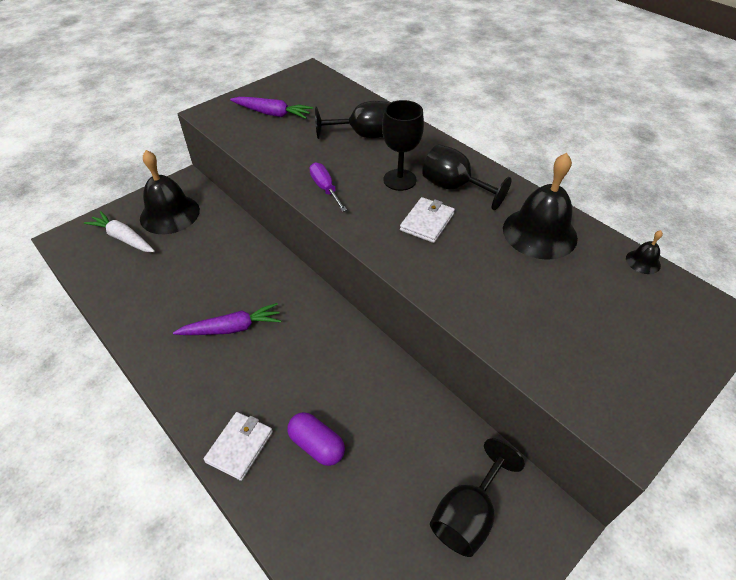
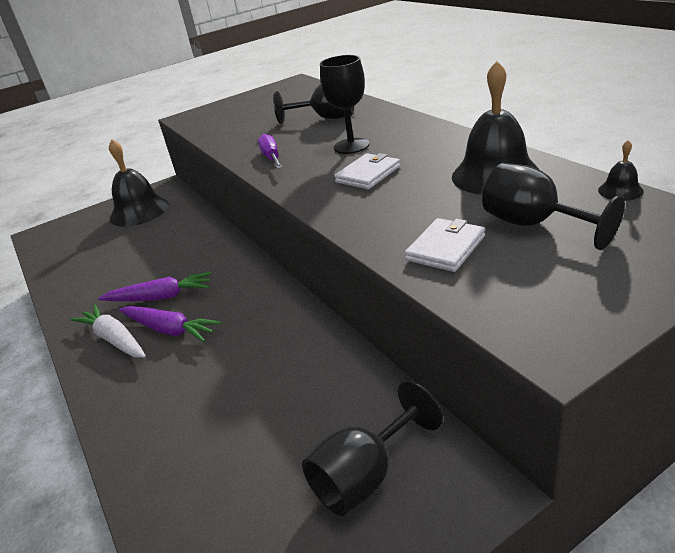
camera: 15 degrees right, 15 degrees down
(123, 238) = (89, 231): white carrot -> white carrot (114, 339)
(240, 446) = (126, 399): white wallet -> white wallet (446, 248)
(272, 114) = (245, 112): purple carrot -> purple carrot (169, 329)
(317, 445) = (208, 400): purple capsule -> none
(454, 188) = (408, 147): black goblet -> black goblet (533, 224)

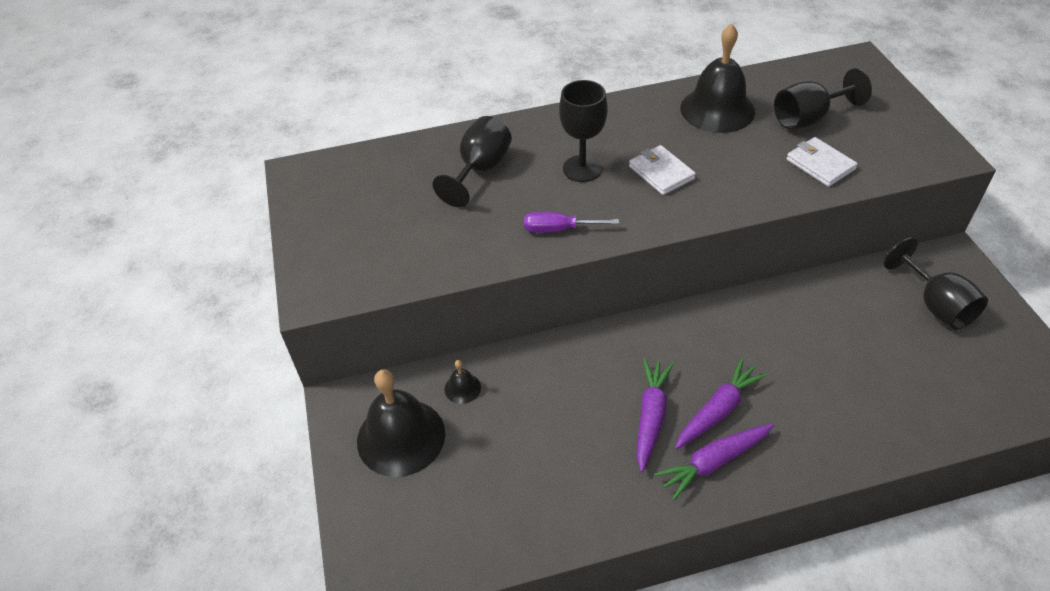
camera: 75 degrees left, 15 degrees up
(114, 339) = (714, 462): white carrot -> purple carrot
(620, 190) = (782, 70): black bell -> black bell (462, 388)

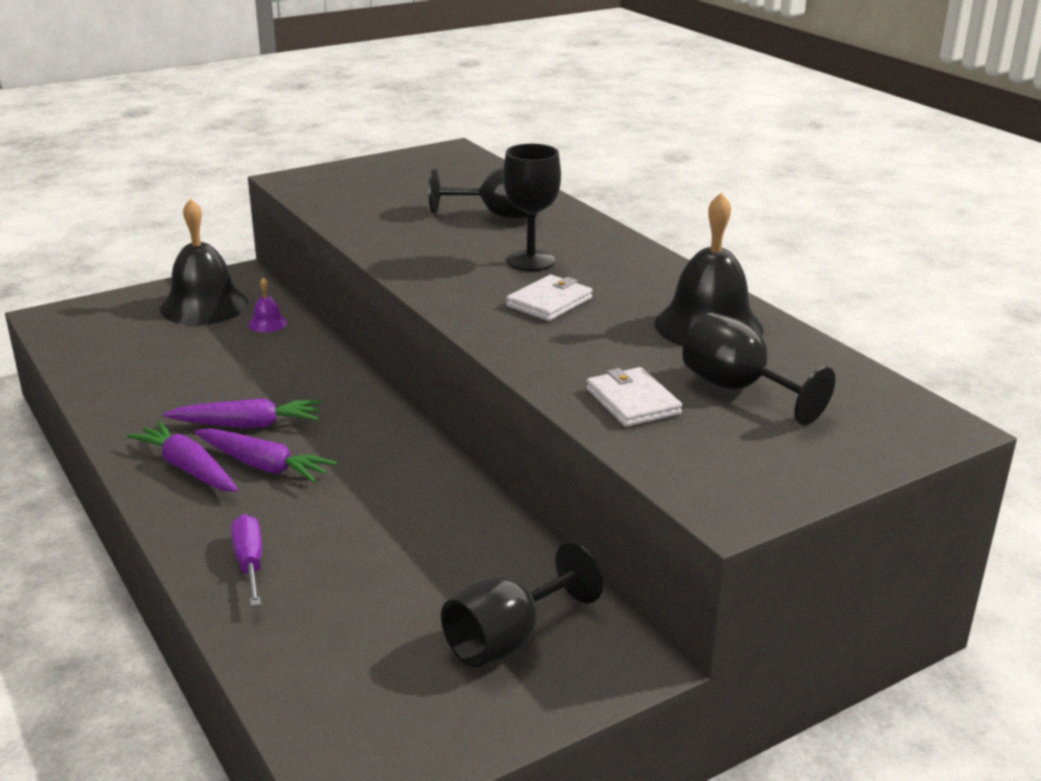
camera: 70 degrees right, 20 degrees down
(462, 388) = (267, 323): black bell -> purple bell
(559, 229) = (420, 260): purple screwdriver -> purple screwdriver (250, 563)
(820, 164) = (633, 401): white wallet -> white wallet turned 60 degrees counterclockwise

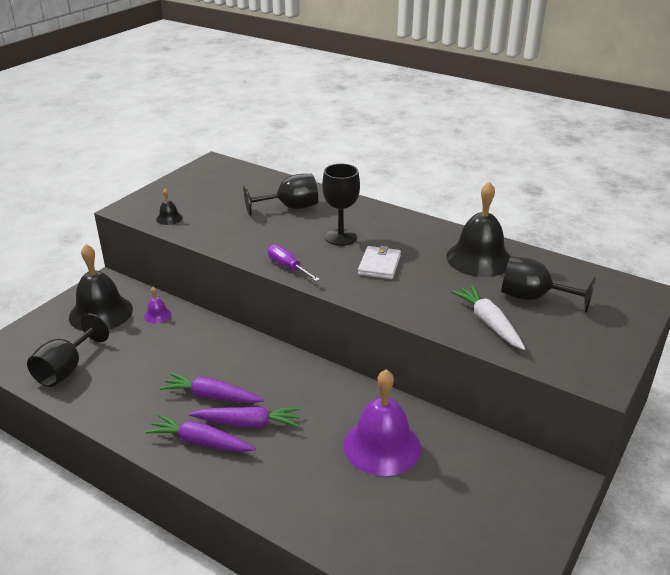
camera: 25 degrees left, 5 degrees up
(247, 425) = (211, 396): purple carrot -> purple carrot turned 135 degrees counterclockwise
(250, 563) = (301, 497): purple screwdriver -> purple screwdriver (288, 267)
(329, 198) = (169, 218): none -> black bell
(410, 540) = (382, 446): none -> purple bell
(508, 639) = (490, 492): black goblet -> black goblet (66, 369)
(633, 401) = (488, 323): white wallet -> white carrot

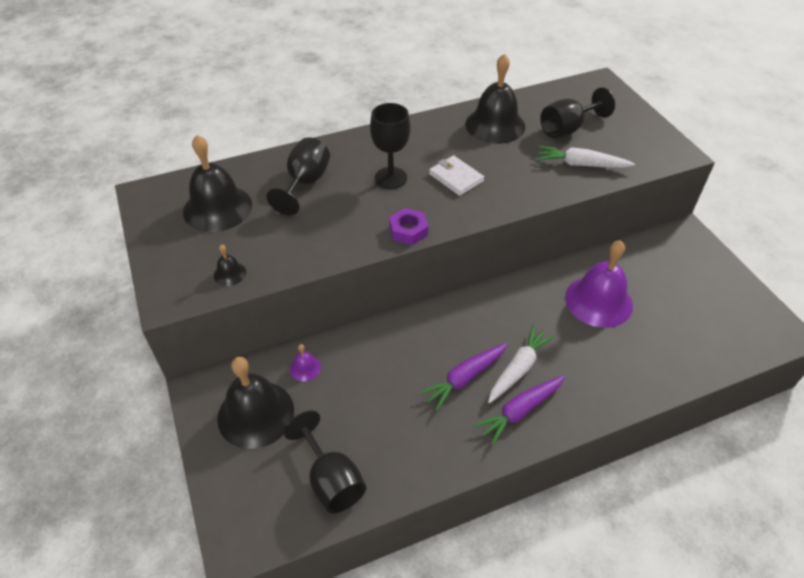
camera: 55 degrees left, 15 degrees up
(227, 189) = (217, 208): none -> black bell
(248, 423) = (518, 368): purple carrot -> white carrot
(288, 267) = (408, 230): purple screwdriver -> purple nut

